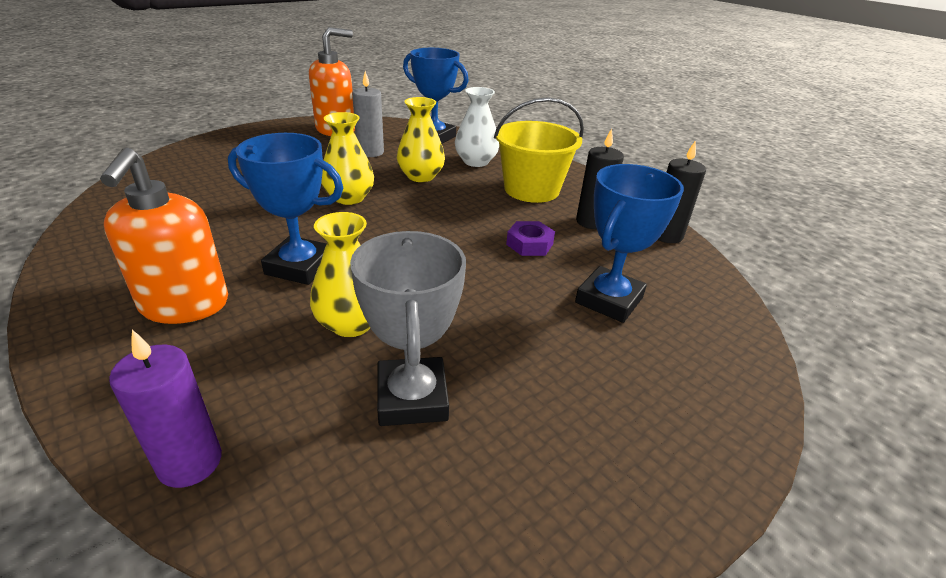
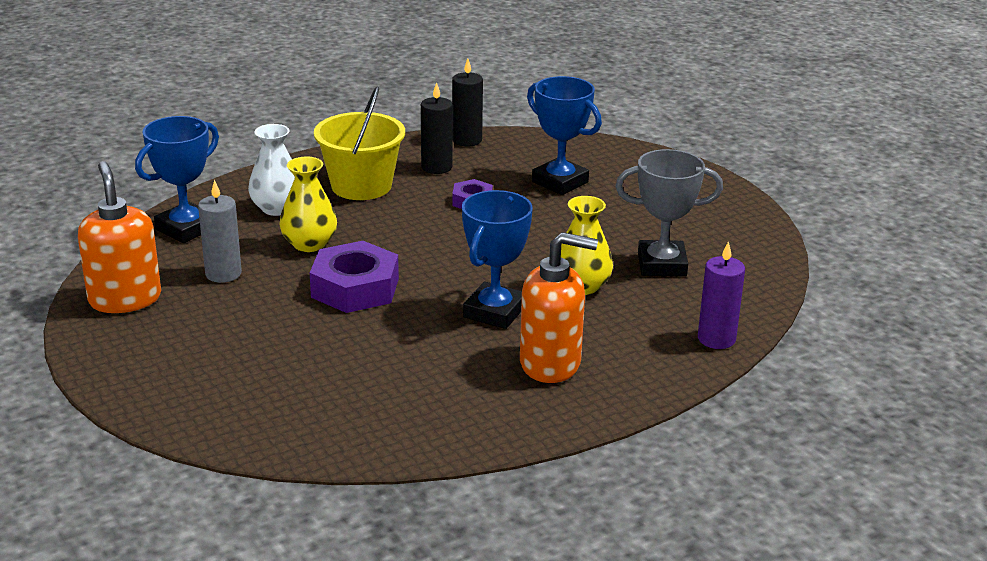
camera: 80 degrees left, 5 degrees down
(349, 198) = (355, 288): yellow vase -> purple nut

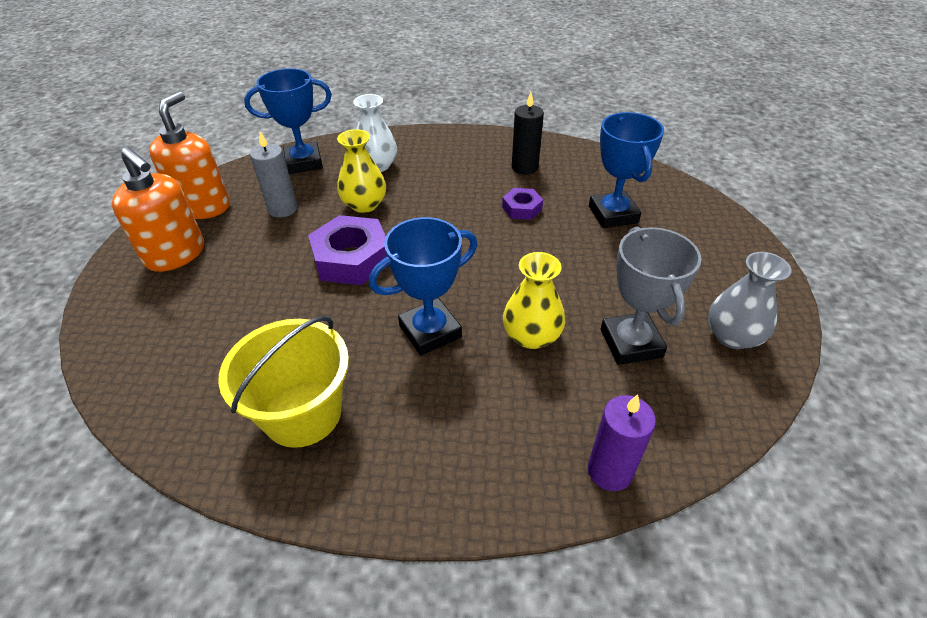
camera: 35 degrees right, 15 degrees up
(361, 186) = (453, 166): yellow bucket -> yellow bucket (302, 413)
(467, 140) = (571, 150): black candle -> none
(551, 364) = (419, 418): orange soap dispenser -> orange soap dispenser (176, 255)
(662, 265) = (631, 343): grey trophy -> grey trophy turned 45 degrees clockwise
(730, 236) = (732, 336): none -> grey vase

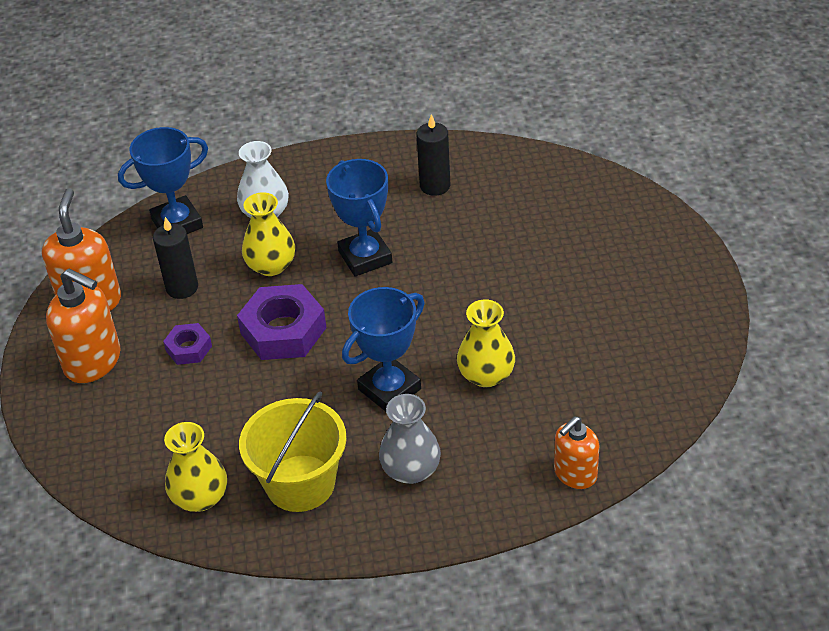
camera: 10 degrees left, 0 degrees up
(196, 406) = (200, 497): none -> yellow vase
(282, 209) = (182, 287): grey candle -> black candle
(522, 208) = (444, 239): purple nut -> purple nut (188, 348)
(609, 471) = (575, 474): purple candle -> orange soap dispenser
(613, 214) = (542, 229): blue trophy -> blue trophy (365, 257)
(631, 343) = (578, 364): grey trophy -> none
(732, 336) = (669, 339): grey vase -> grey vase (411, 470)

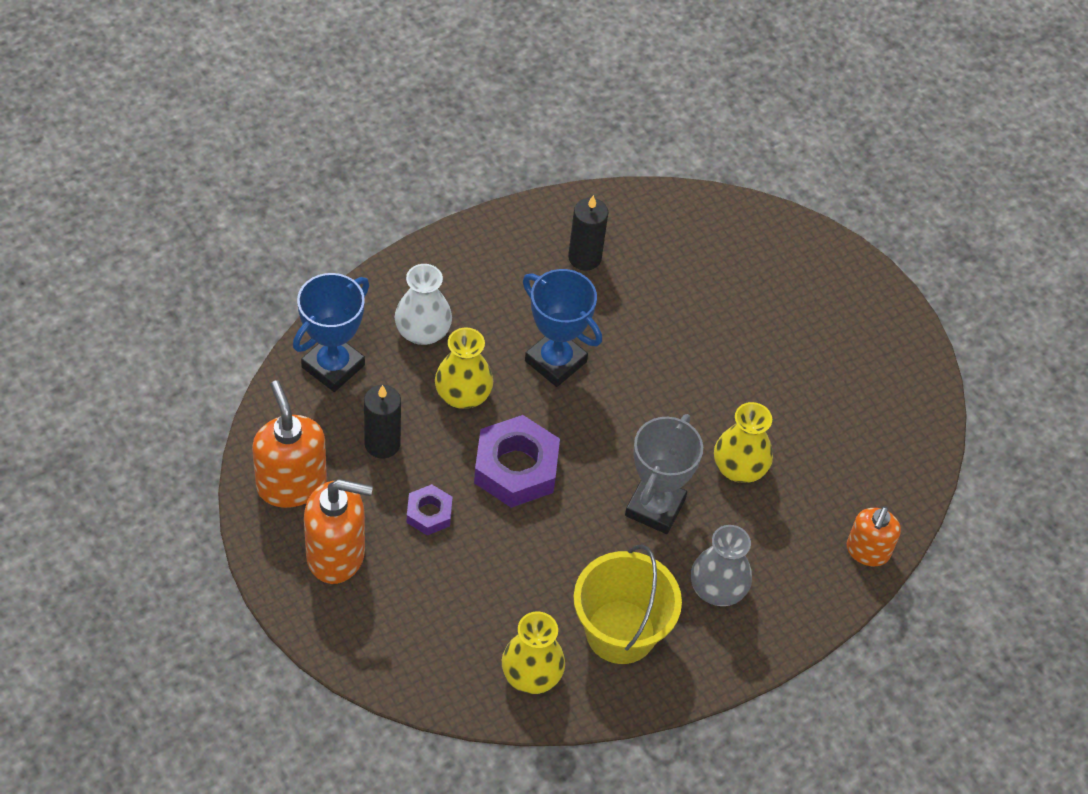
camera: 30 degrees left, 10 degrees up
(389, 389) = (655, 507): blue trophy -> grey trophy

